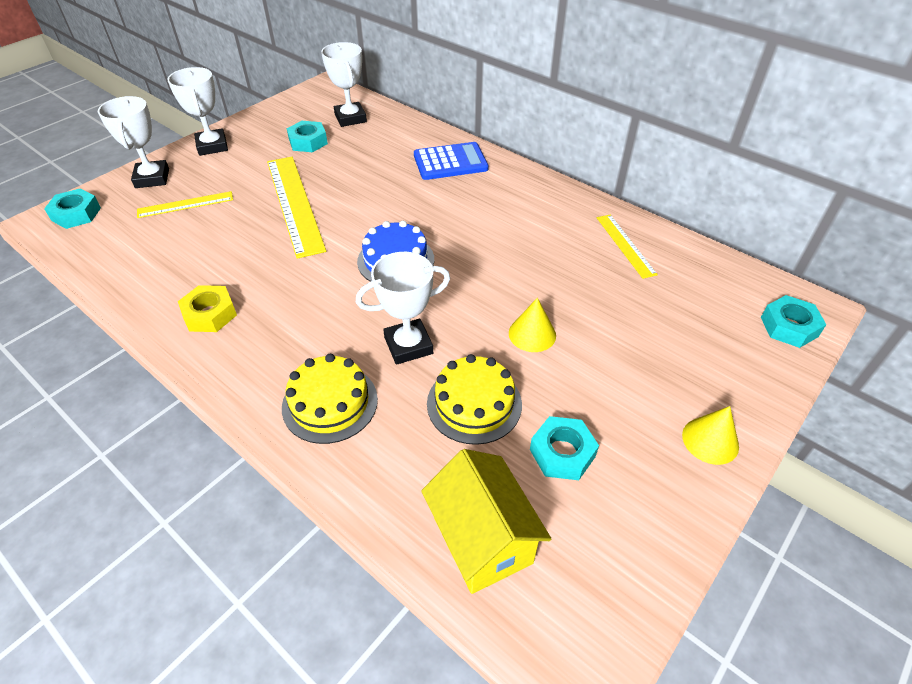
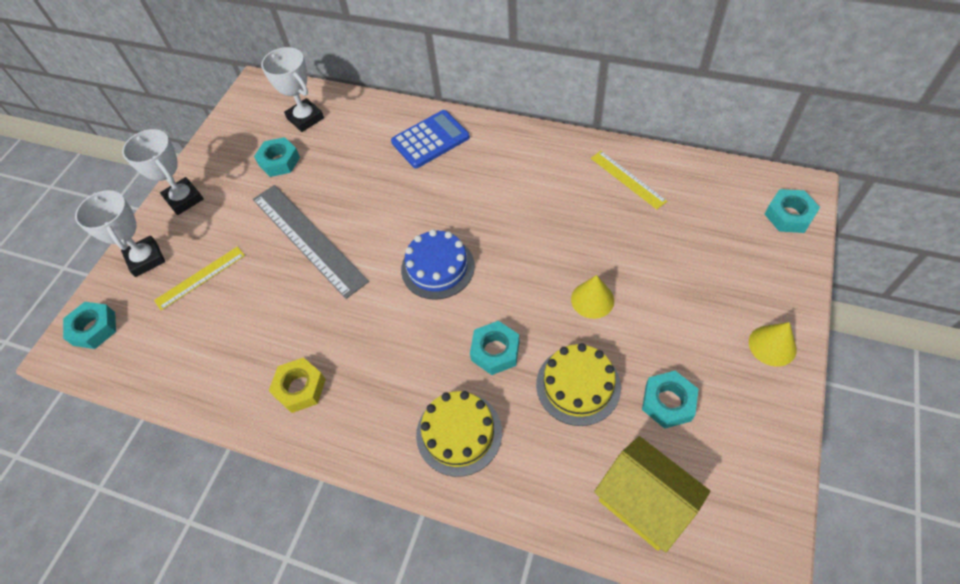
camera: 15 degrees left, 10 degrees up
(294, 204) = (308, 239): yellow ruler -> grey ruler
(408, 345) = (495, 351): white trophy -> turquoise nut

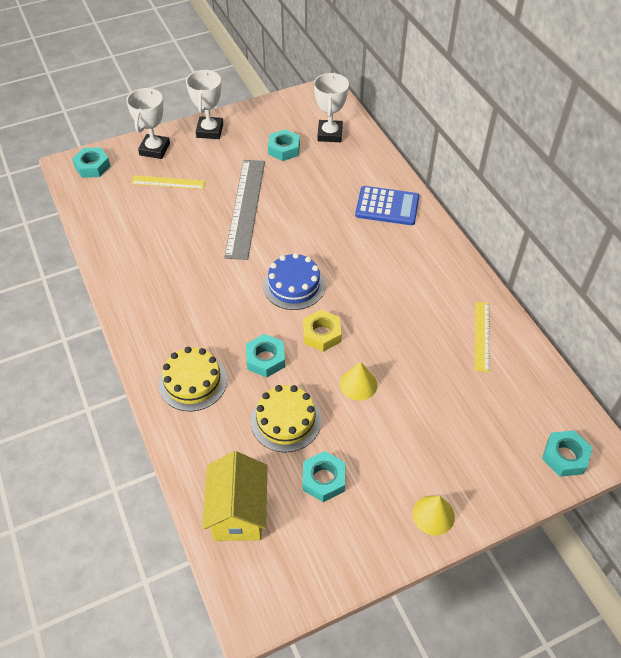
camera: 40 degrees right, 5 degrees down
(300, 388) = (147, 284): yellow nut -> yellow nut (322, 334)

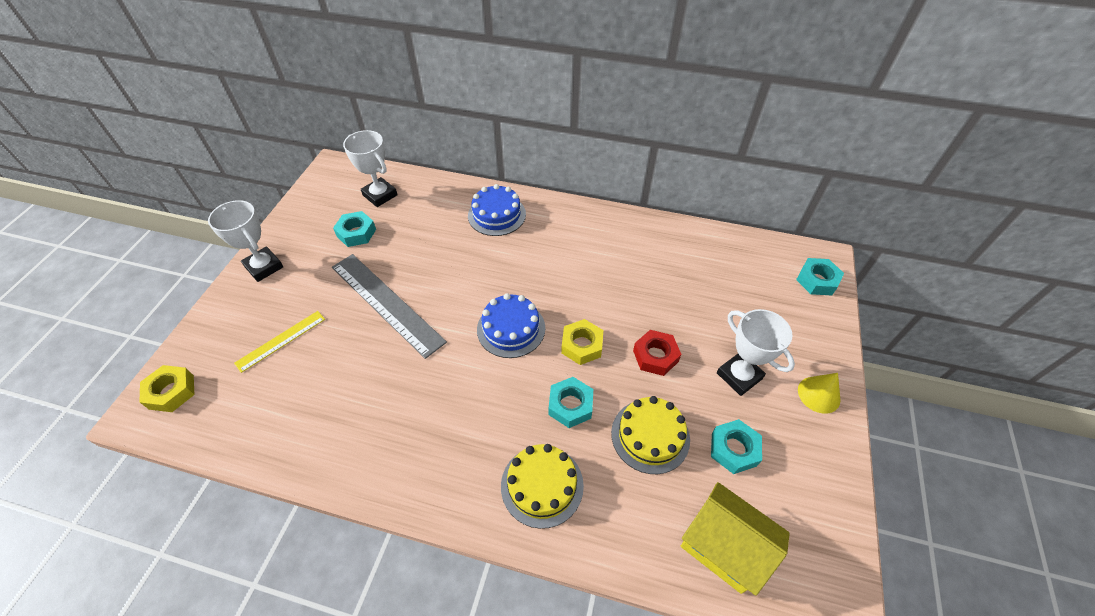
camera: 50 degrees left, 0 degrees up
(92, 166) = (171, 392): turquoise nut -> yellow nut
(154, 149) = (226, 323): white trophy -> white trophy (739, 376)
(358, 384) = (655, 356): yellow cone -> red nut
(387, 206) = (497, 215): blue calculator -> blue cake
(482, 336) = (675, 249): yellow ruler -> none

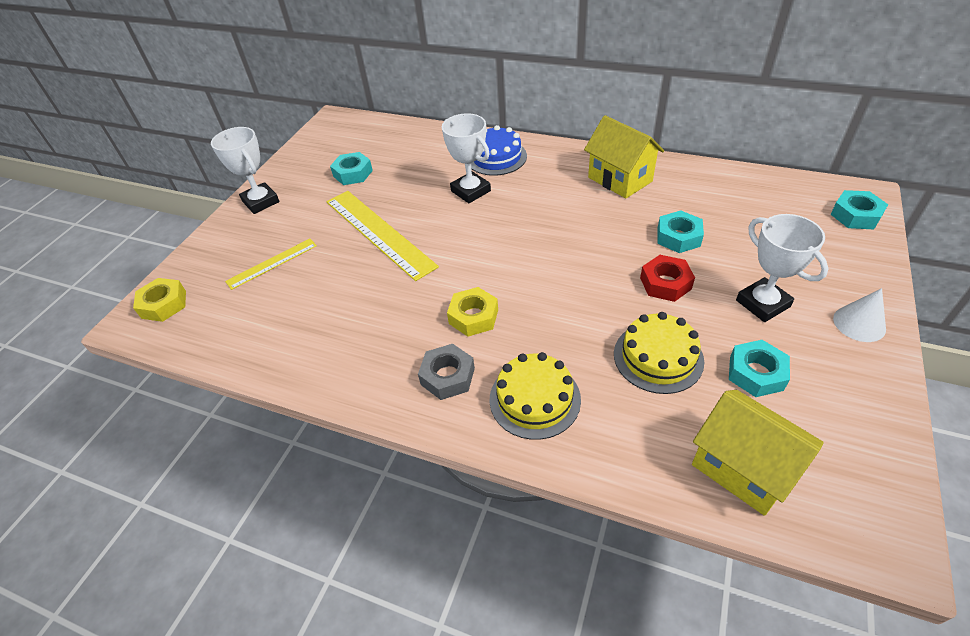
camera: 10 degrees right, 5 degrees down
(380, 195) = (378, 142): white trophy -> white trophy (470, 191)
(386, 303) = (378, 233): grey ruler -> yellow ruler
(461, 464) = (447, 376): none -> grey nut
(511, 328) = (507, 256): blue cake -> none
(570, 405) = (569, 326): turquoise nut -> turquoise nut (678, 237)
(582, 345) = (583, 272): yellow nut -> yellow nut (473, 316)
(612, 241) = (620, 179): none -> yellow house
(819, 394) = (859, 323): yellow cone -> white cone

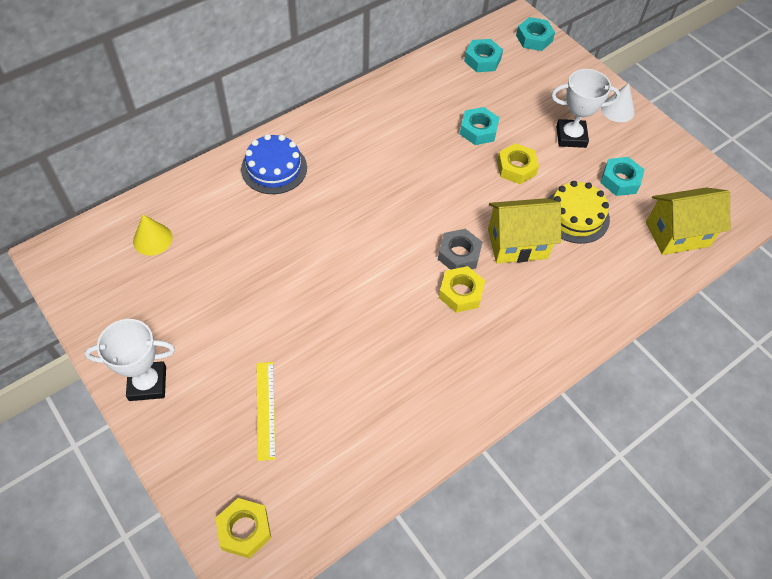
camera: 65 degrees left, 10 degrees up
(353, 173) = (182, 284): turquoise nut -> turquoise nut (482, 60)
(378, 233) = (299, 306): yellow ruler -> none
(379, 144) = (152, 239): none -> yellow cone
(447, 376) = (508, 340): grey nut -> grey nut (459, 254)
(470, 191) = (305, 212): white trophy -> none
(534, 399) = (564, 301): yellow cake -> none
(620, 179) = (385, 115): yellow house -> yellow house (517, 244)
(665, 283) = (516, 168): red nut -> yellow nut

